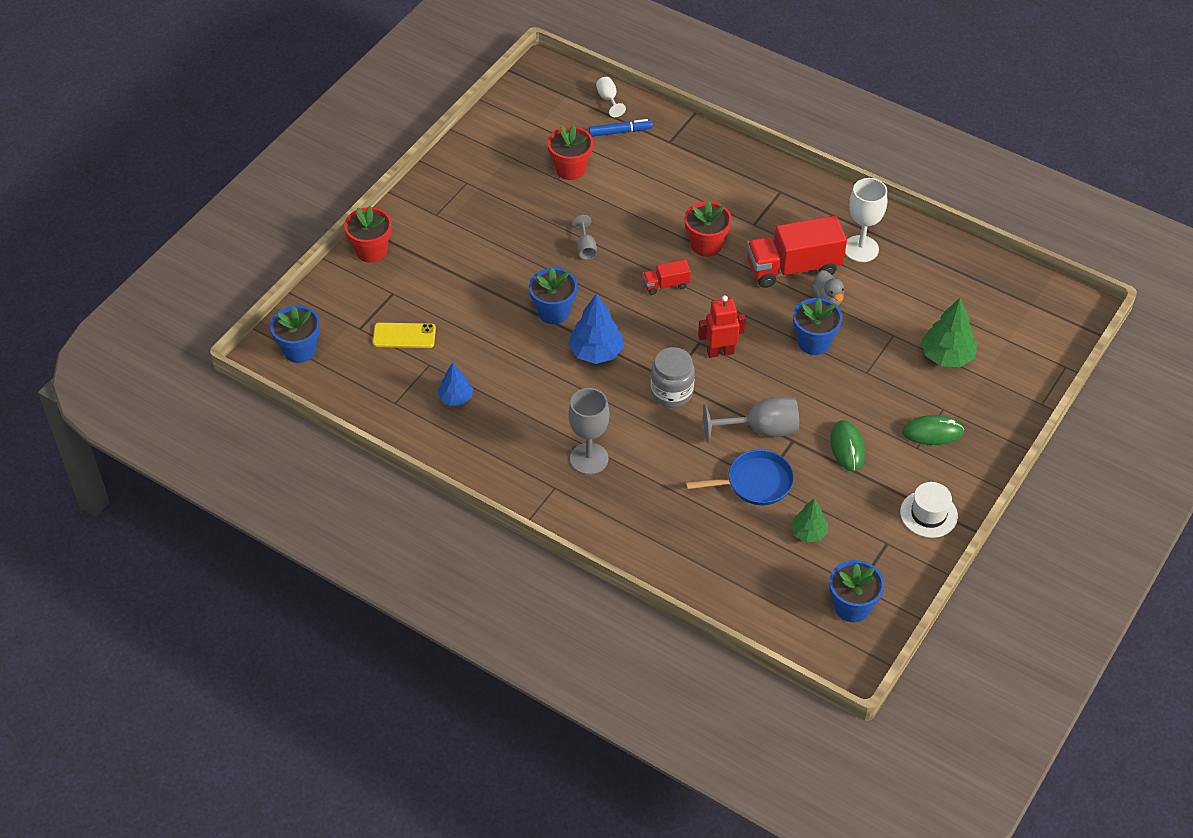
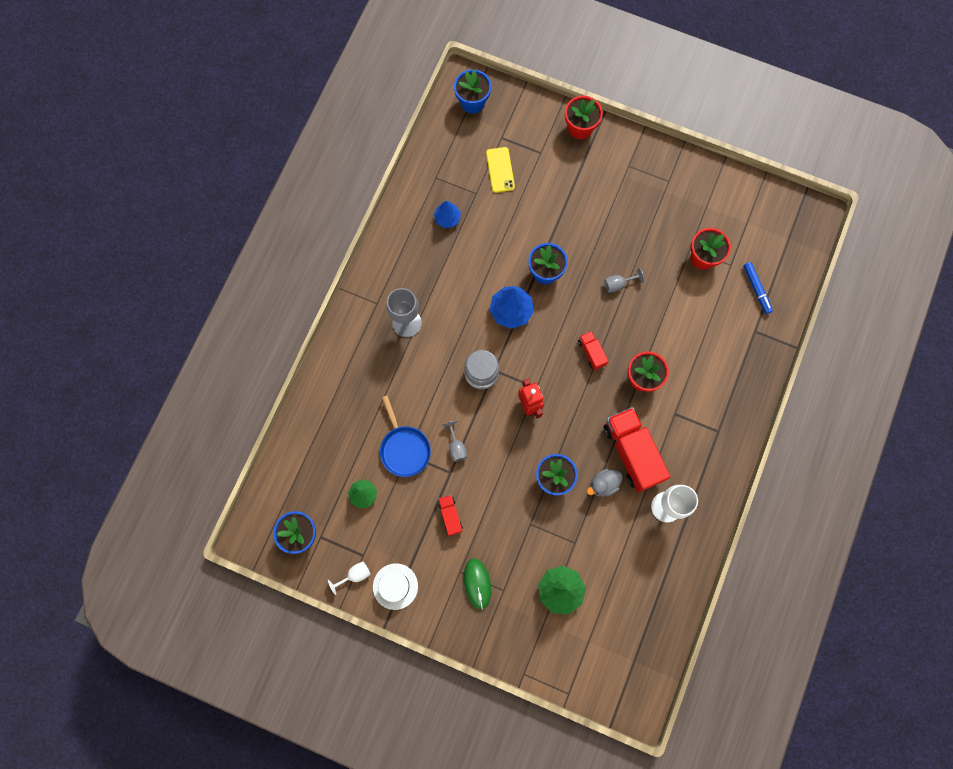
camera: 80 degrees right, 25 degrees up
(608, 99) = (793, 273): white goblet -> white goblet (355, 575)
(761, 430) = (456, 447): grey goblet -> grey goblet, size x0.53
(847, 447) = (450, 516): green mouse -> red truck

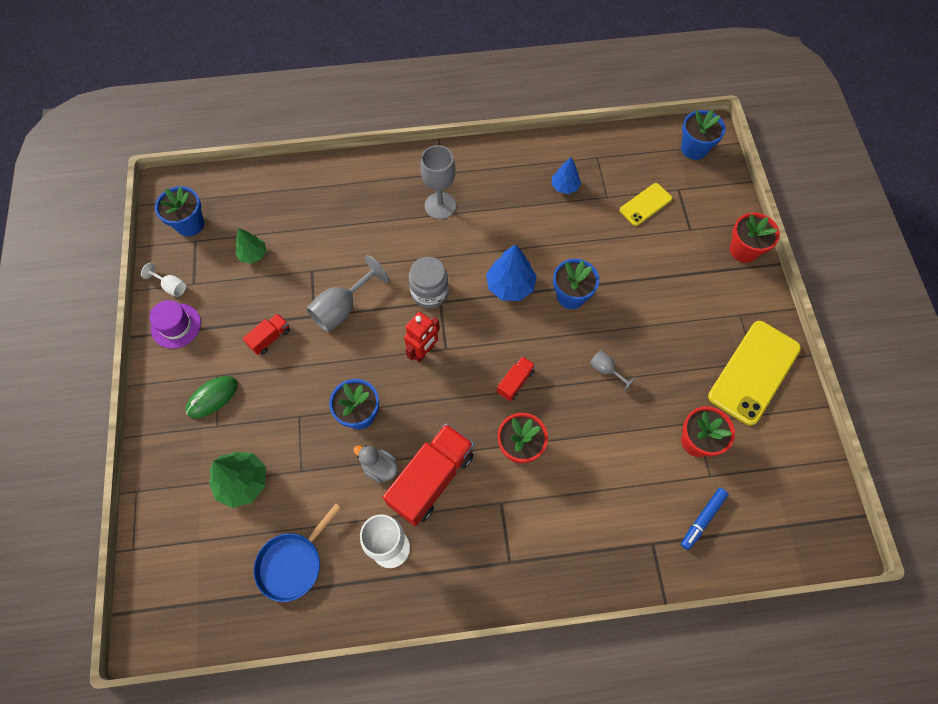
camera: 60 degrees right, 10 degrees down
(395, 586) = (176, 326): white hat -> purple hat
(404, 448) = (316, 265): blue pan -> blue pan (293, 563)
(456, 447) = (342, 308): grey goblet -> grey goblet, size x1.88
(676, 186) = (754, 372): none -> yellow phone

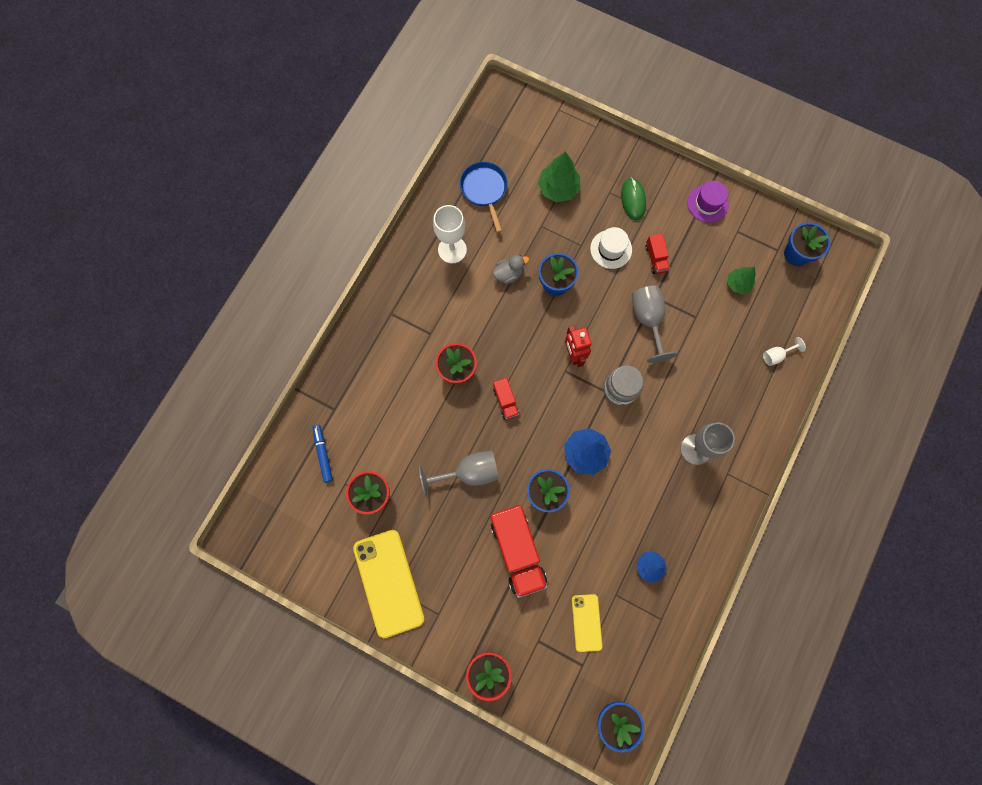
camera: 125 degrees right, 10 degrees up
(171, 286) = (744, 215): white goblet -> white goblet (776, 355)
(285, 385) = (611, 249): none -> white hat
(431, 479) = (477, 301): red truck -> red truck (517, 551)
(606, 370) = (469, 472): grey goblet -> grey goblet, size x1.88

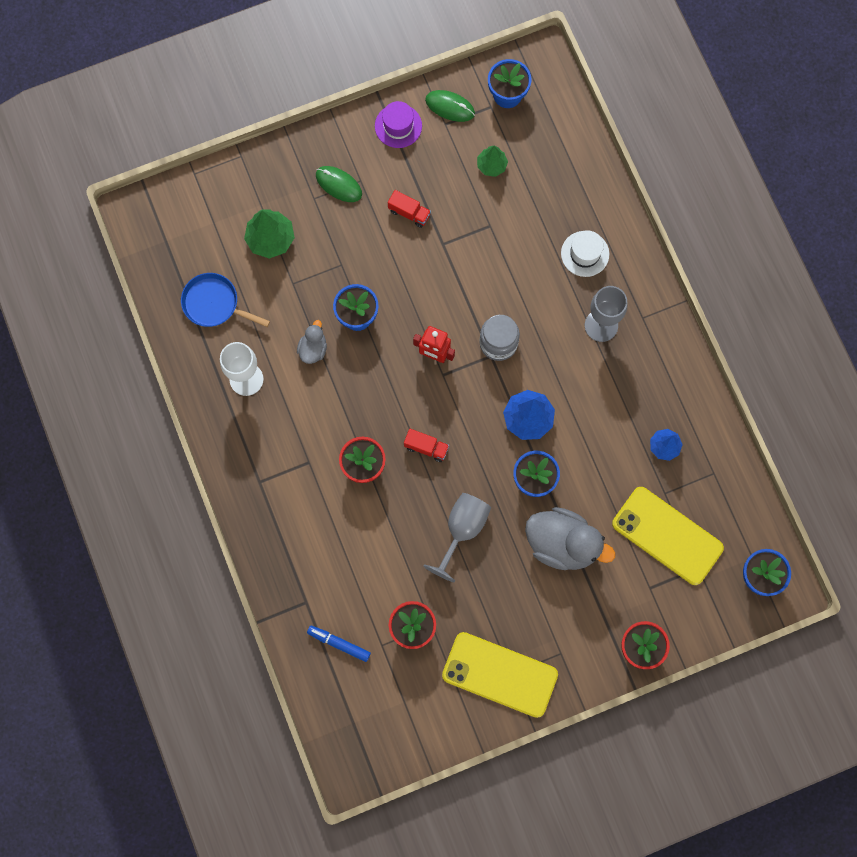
camera: 50 degrees left, 0 degrees up
(517, 551) = (562, 544): red truck -> grey duck
(586, 622) = (667, 536): yellow phone -> yellow phone, size x1.84
(611, 249) = (367, 243): white hat -> white hat (585, 254)
(648, 320) = (458, 267): grey goblet -> none
(752, 224) = (450, 107): none -> green mouse
(776, 355) = (579, 190): white goblet -> none

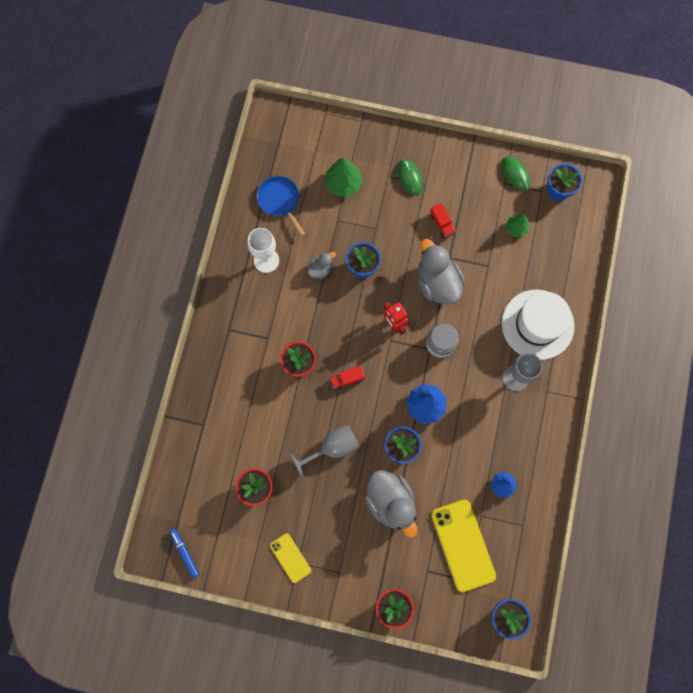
camera: 35 degrees right, 0 degrees up
(339, 643) = (204, 465): blue marker -> blue marker (185, 553)
(398, 126) = (473, 165): purple hat -> none
(426, 447) = (347, 379): red truck -> red truck turned 105 degrees clockwise
(449, 280) = (437, 283): none -> grey duck
(499, 675) = (290, 558): yellow phone -> yellow phone, size x0.54
(585, 254) = (537, 324): white hat -> white hat, size x1.92

